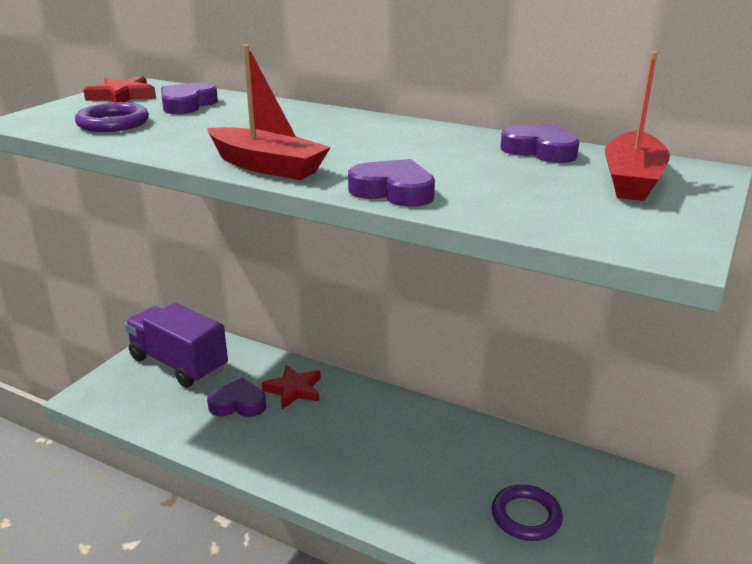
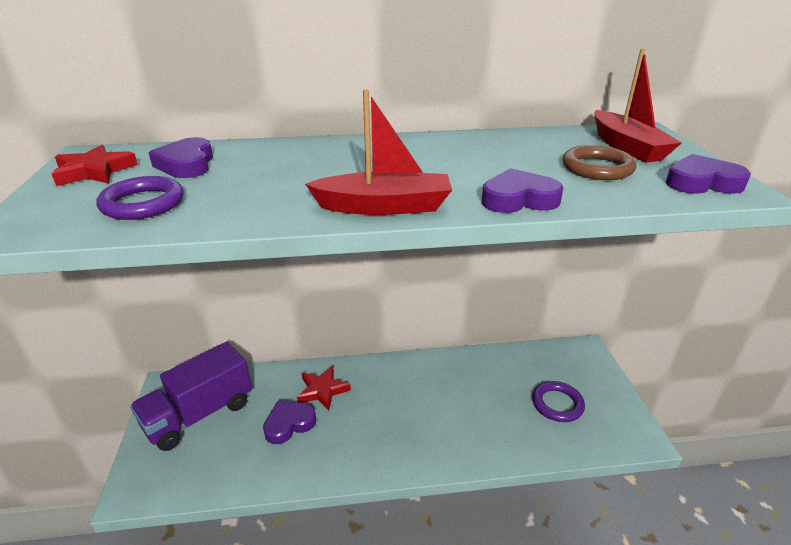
camera: 35 degrees left, 5 degrees up
(179, 364) = (199, 414): purple truck -> purple truck turned 45 degrees counterclockwise
(540, 150) = (538, 139): purple heart -> purple heart (701, 182)
(542, 188) = (597, 168): none -> brown ring

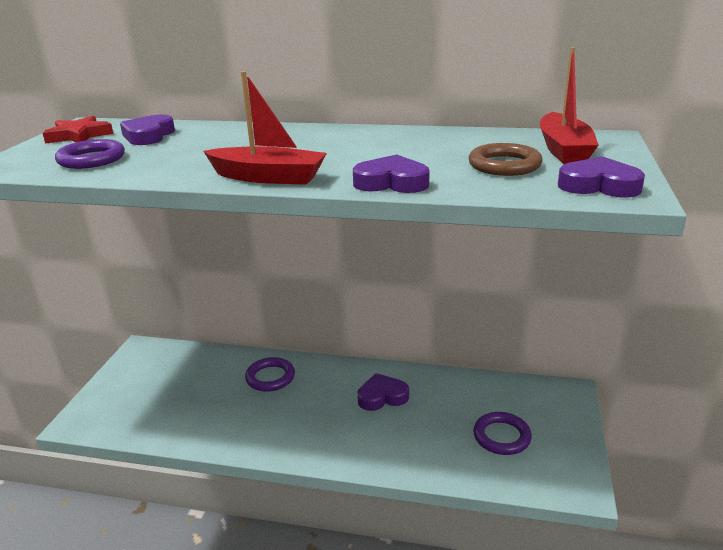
camera: 20 degrees right, 5 degrees down
(199, 414) = (155, 376): purple truck -> none
(289, 424) = (225, 399): purple heart -> purple heart (382, 396)
(322, 390) = (270, 377): red star -> purple ring

